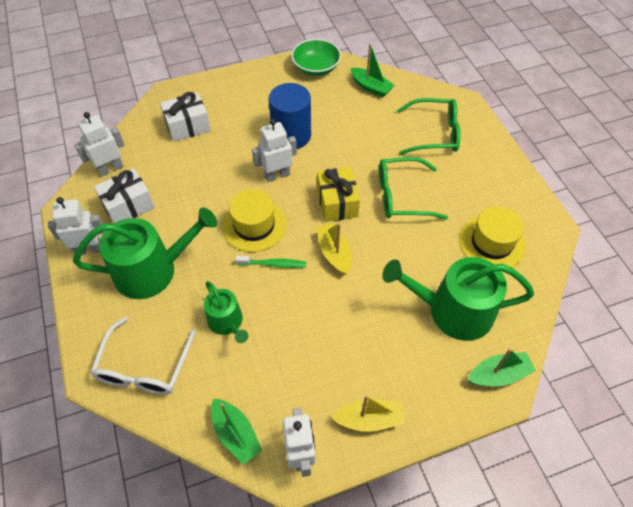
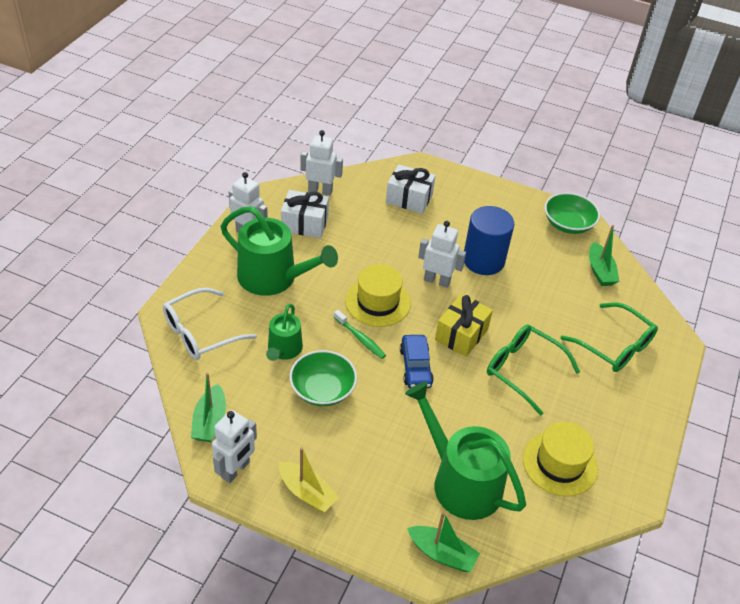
camera: 40 degrees right, 10 degrees down
(291, 328) = (322, 389): none -> green bowl
(334, 253) = (415, 367): yellow boat -> blue car

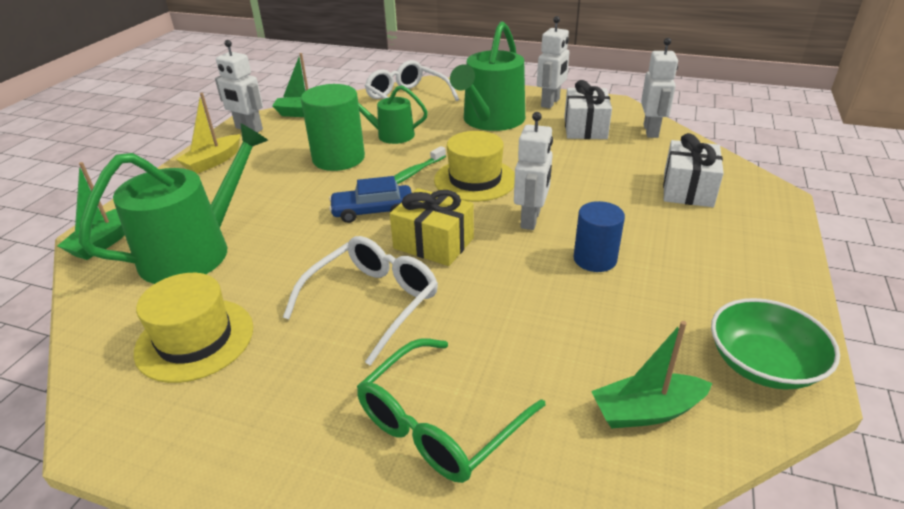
camera: 90 degrees right, 10 degrees down
(322, 389) = (338, 158): green bowl -> green cylinder
(483, 260) = (595, 259): blue cylinder -> blue cylinder, size x0.63
(523, 370) = (372, 302): green glasses -> white glasses

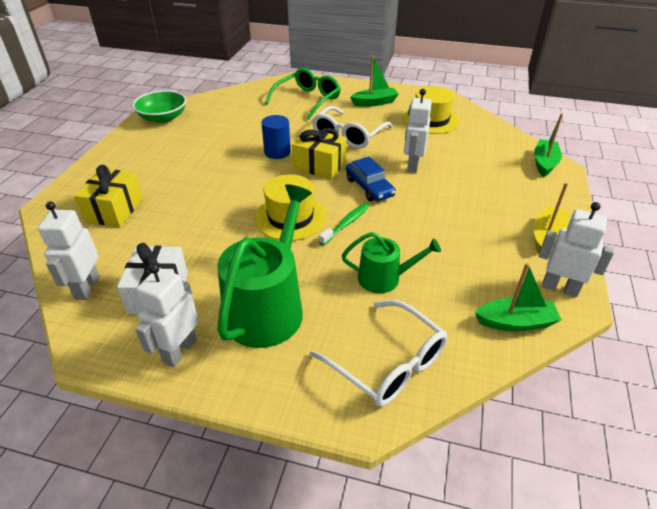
camera: 175 degrees right, 5 degrees up
(195, 251) = (475, 158): green watering can -> none
(338, 158) = (425, 241): green cylinder -> none
(373, 211) = (369, 187): blue car -> blue car turned 75 degrees clockwise
(531, 219) = (250, 182): white robot -> white robot (412, 165)
(595, 259) = (217, 158): blue cylinder -> blue cylinder (277, 152)
(646, 411) = (224, 104): green boat -> green boat (375, 102)
(688, 189) = (114, 210): white gift -> yellow gift

